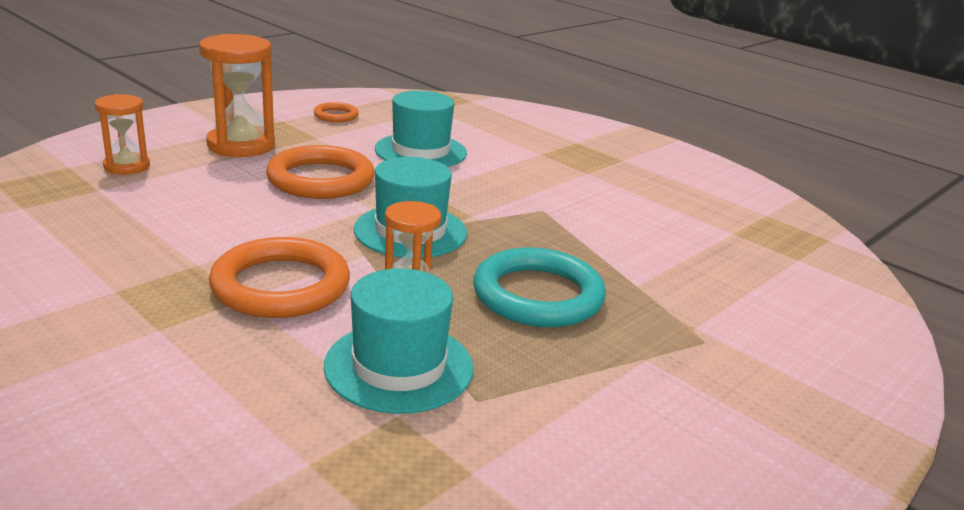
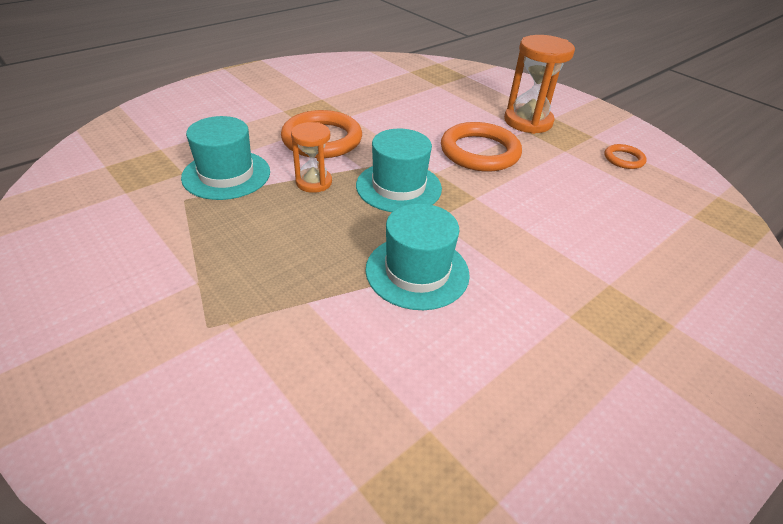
camera: 95 degrees right, 15 degrees up
(127, 166) = (473, 90): orange hourglass -> none
(420, 151) = (565, 200): turquoise hat -> turquoise hat (417, 271)
(538, 295) = (297, 238): turquoise ring -> none

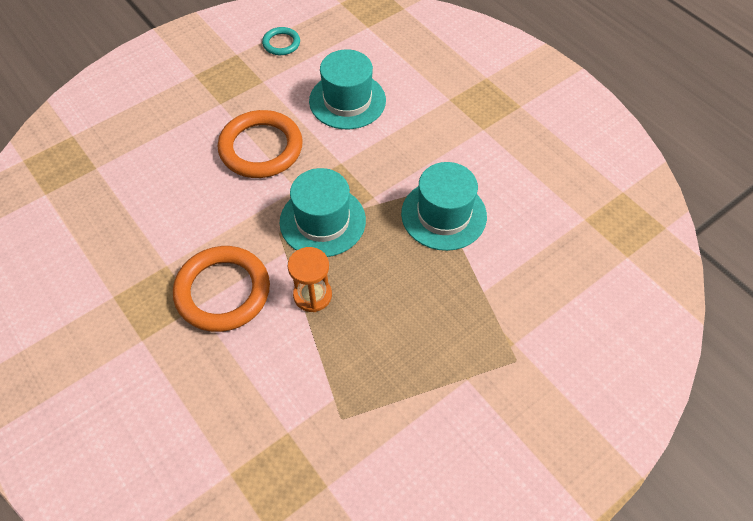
camera: 85 degrees left, 15 degrees up
(226, 174) = (294, 383): turquoise hat -> turquoise hat (347, 101)
(528, 121) = (201, 98): orange hourglass -> none
(623, 159) = (281, 43): orange ring -> turquoise ring

